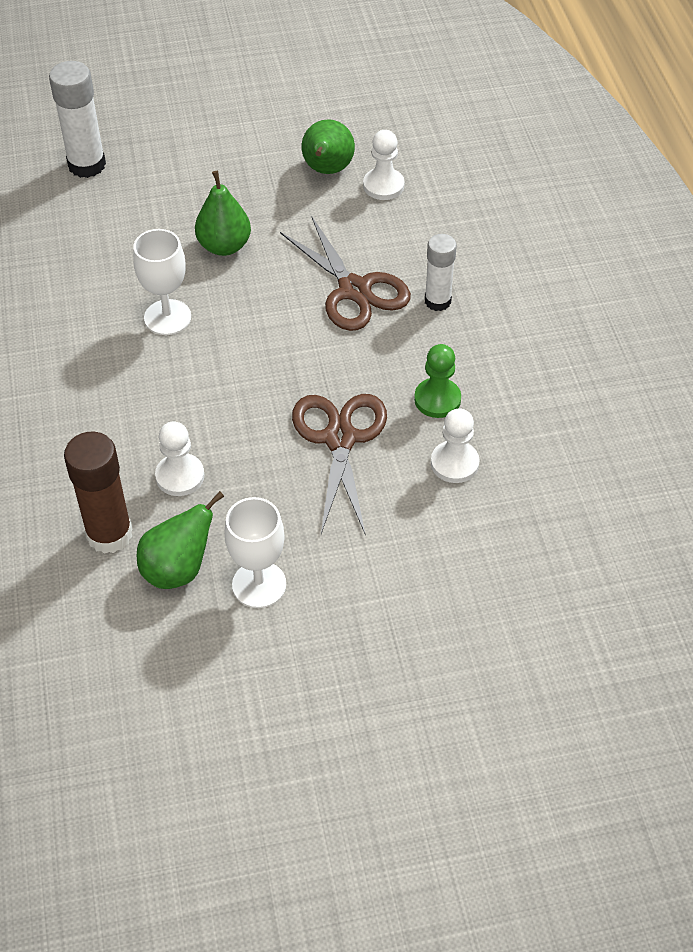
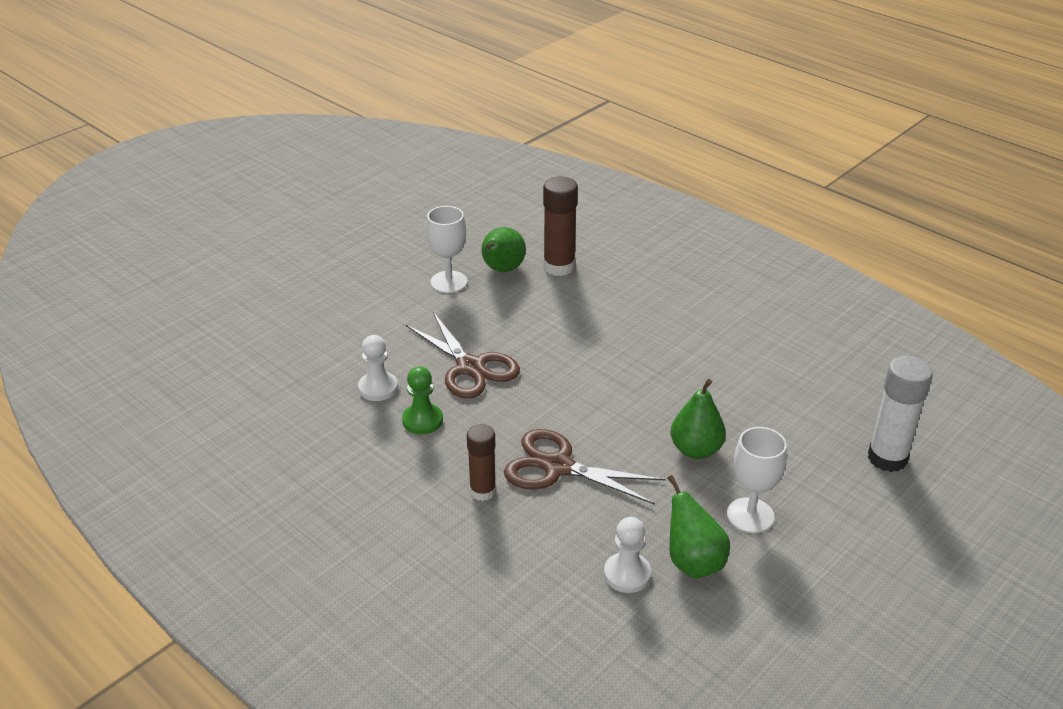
camera: 145 degrees right, 15 degrees down
(167, 317) = (671, 382): white goblet -> white goblet (750, 515)
(180, 476) = (551, 306): white pawn -> none
(437, 301) = (482, 491): white glue stick -> brown glue stick

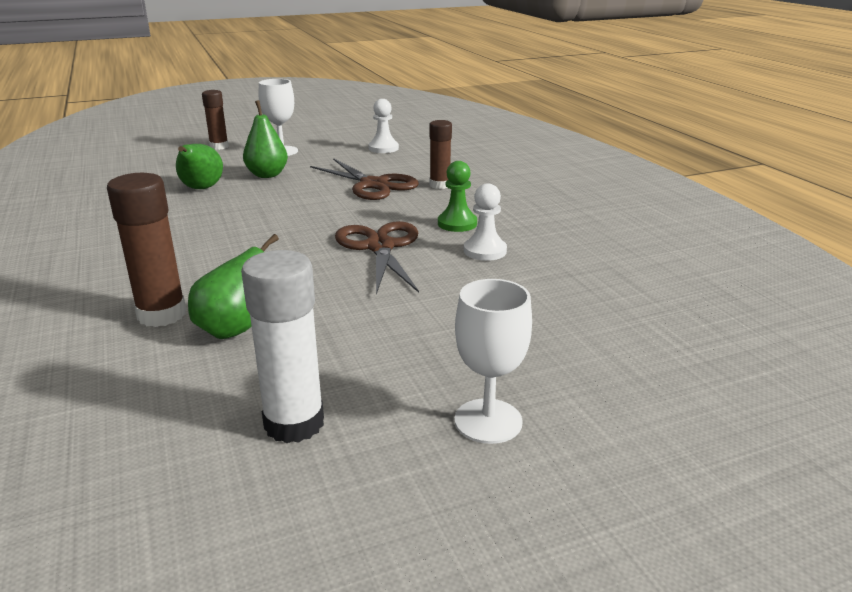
camera: 155 degrees left, 10 degrees down
(449, 282) = (320, 332): white goblet -> white goblet (488, 421)
(693, 562) = (341, 145): green pear -> green pear (201, 189)
(844, 501) = (219, 147): none -> brown glue stick
(887, 458) = (158, 153): white glue stick -> white glue stick (294, 423)

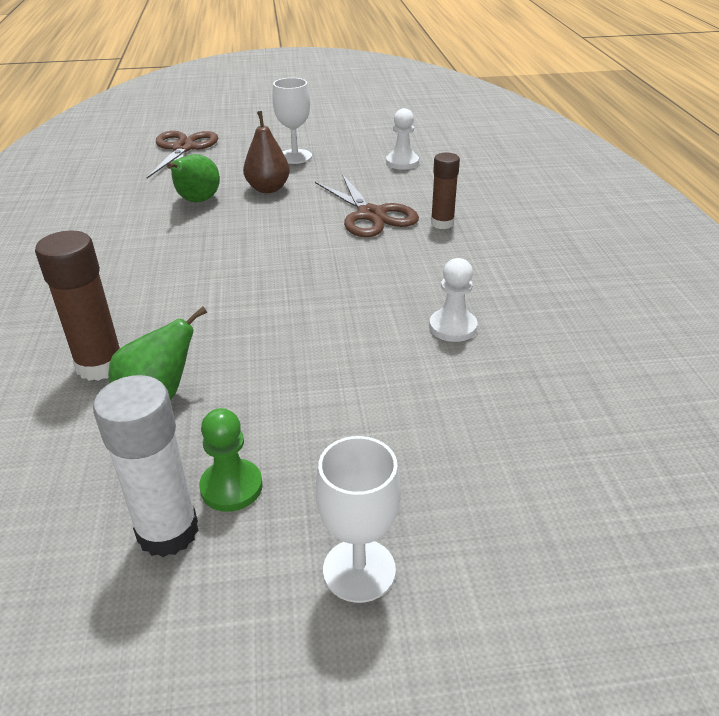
camera: 15 degrees right, 10 degrees up
(219, 147) = (236, 144): brown glue stick -> none
(267, 175) = (268, 189): green pear -> brown pear
(380, 247) = (343, 305): brown scissors -> brown scissors (183, 148)
(457, 223) = (438, 283): green pawn -> green pawn (231, 487)

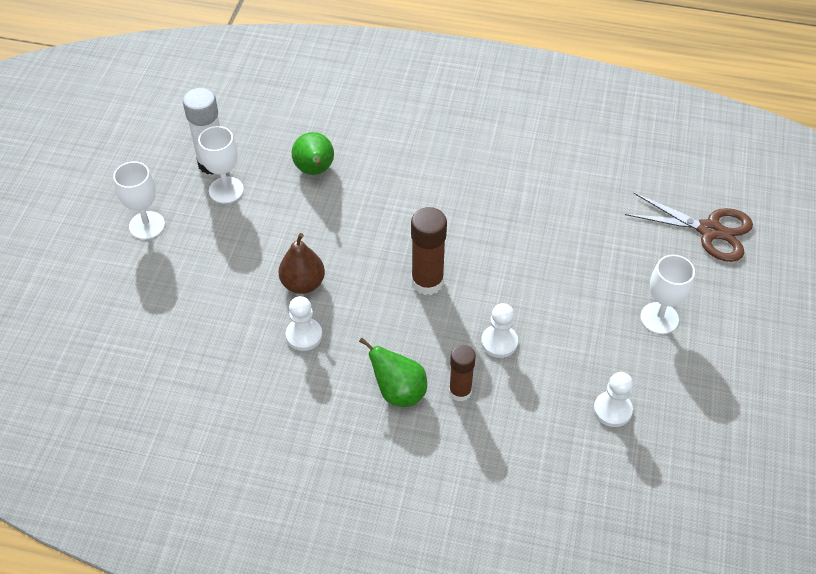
camera: 110 degrees right, 15 degrees up
(100, 365) = (360, 148): brown glue stick -> brown glue stick (427, 282)
(197, 201) = (577, 224): green pear -> green pear (398, 392)
(231, 487) = (226, 190): green pawn -> white goblet
(268, 189) = (585, 279): brown pear -> brown pear (303, 284)
(371, 215) = (499, 342): brown scissors -> white pawn

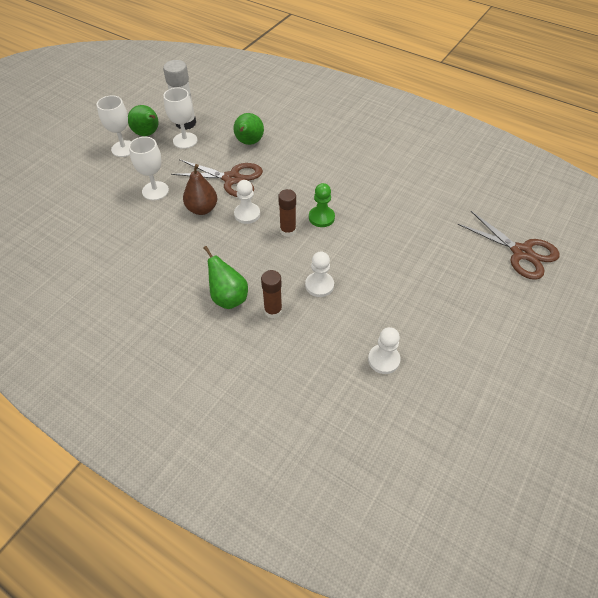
camera: 20 degrees right, 0 degrees up
(168, 194) = (148, 134): none -> green pear
(304, 335) = (184, 241): white pawn -> white pawn (247, 214)
(319, 230) = (232, 179): none -> brown scissors
(427, 282) = (288, 231): brown glue stick -> brown glue stick, size x0.66
(460, 252) = (321, 217): none -> green pawn
(659, 318) = (452, 303): white goblet -> white goblet (155, 191)

